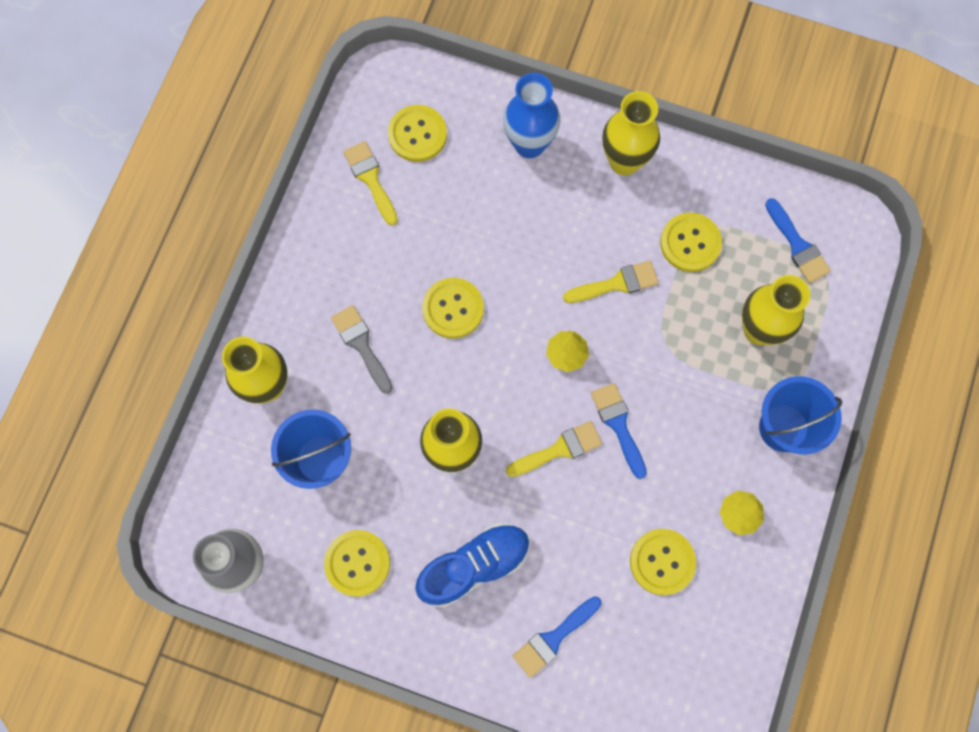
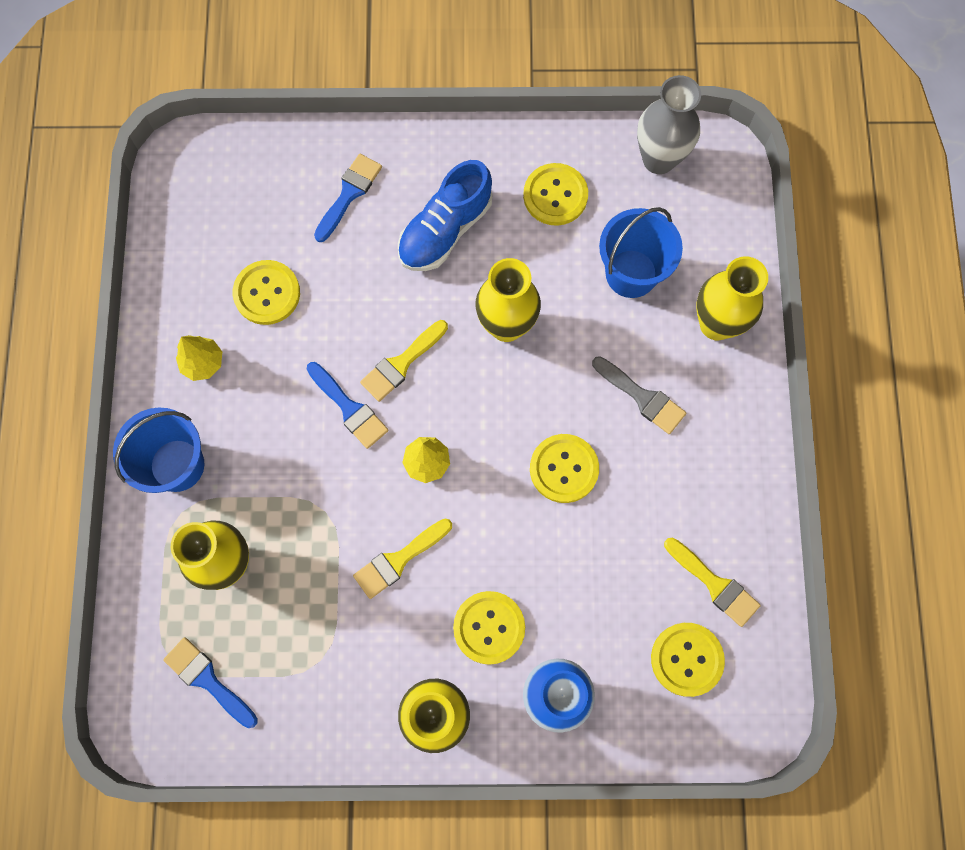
camera: 160 degrees right, 0 degrees up
(690, 243) = (331, 638): yellow button -> yellow button (489, 627)

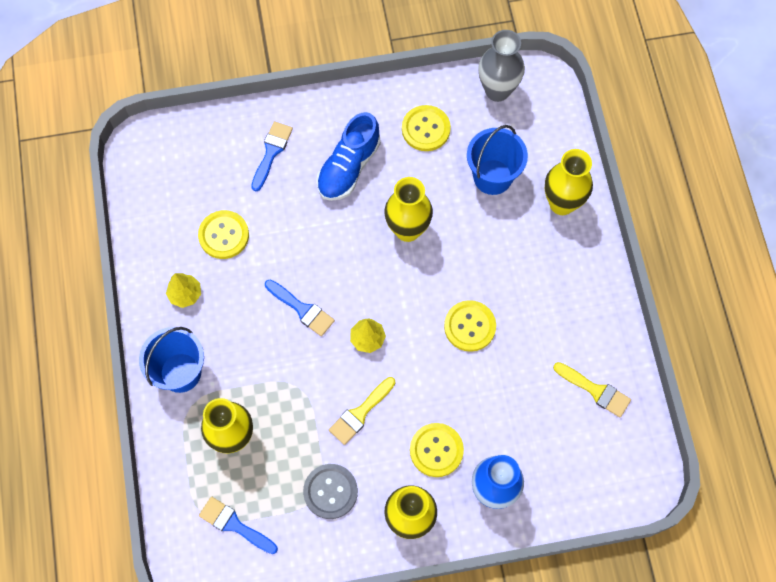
camera: 10 degrees left, 5 degrees down
(340, 658) = (330, 491): none -> grey button
(401, 363) = (335, 270): yellow brush -> none
(642, 397) = (517, 265): grey brush -> none
(686, 659) = (585, 447): yellow button -> none

